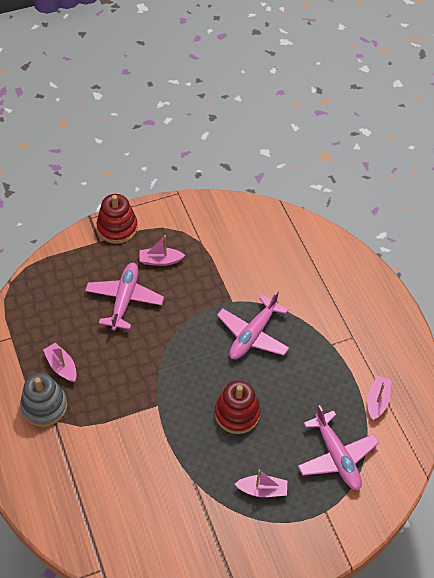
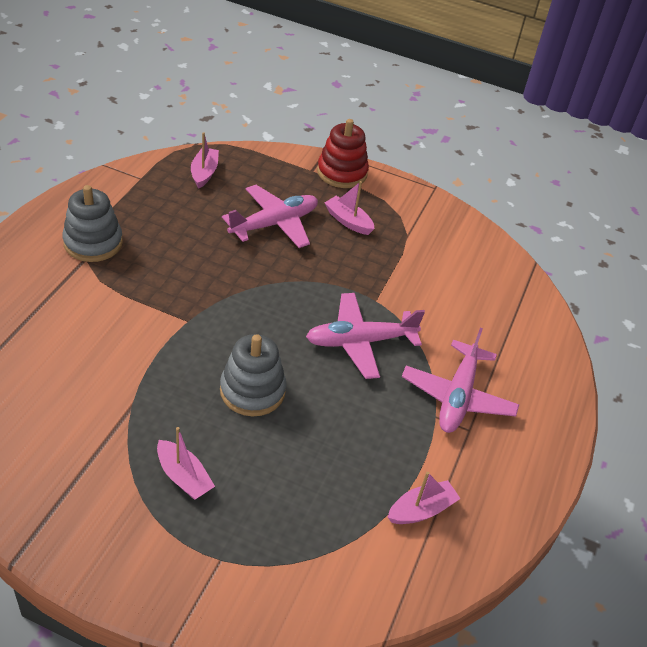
camera: 40 degrees right, 10 degrees down
(61, 366) = (150, 227): pink boat -> pink boat (204, 173)
(237, 413) = (252, 391): red stacking toy -> grey stacking toy
(336, 456) = (304, 520): pink plane -> pink plane (457, 397)

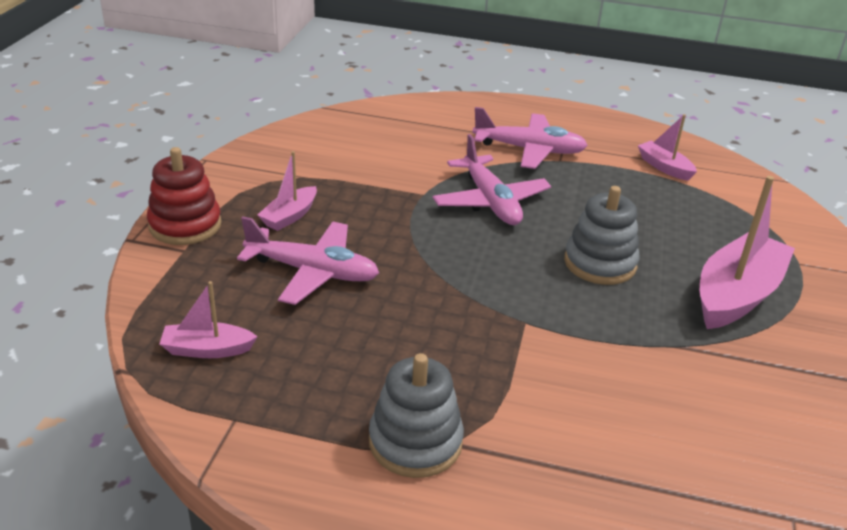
camera: 95 degrees left, 10 degrees down
(183, 477) = (736, 295): pink boat -> pink boat, size x1.91
(274, 224) = (313, 272): pink plane -> pink plane turned 150 degrees clockwise

